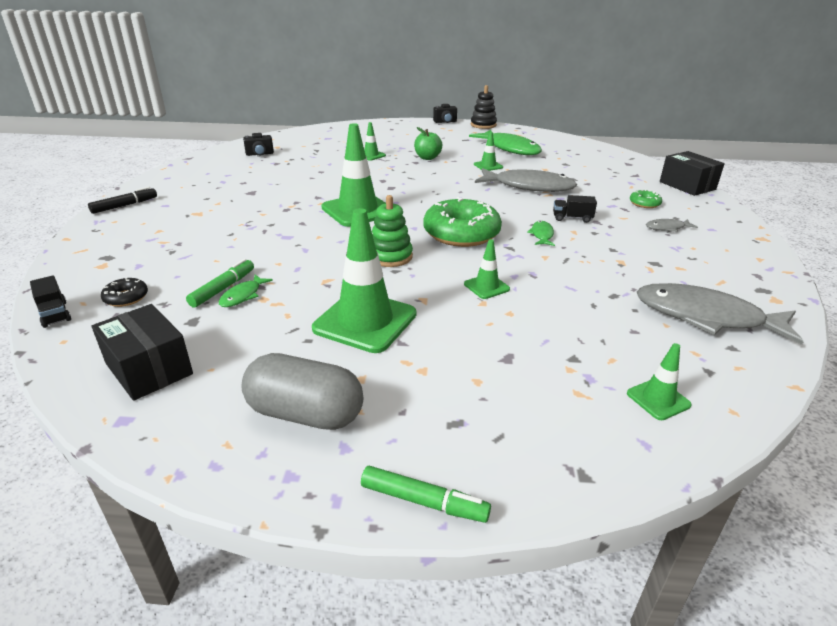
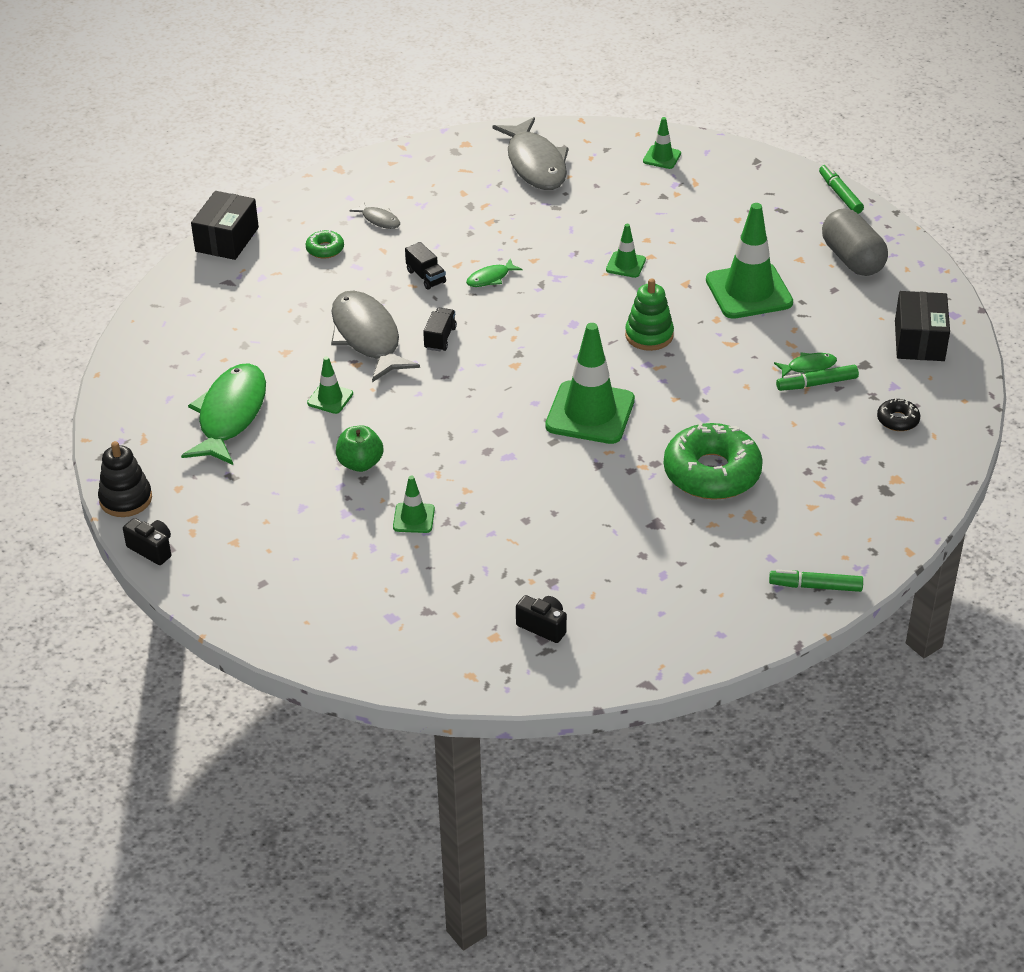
camera: 130 degrees left, 10 degrees up
(55, 314) = (960, 434): black truck -> black truck (440, 338)
(125, 205) = (815, 586): black marker -> green marker
(461, 233) = (550, 322): green donut -> green donut (712, 473)

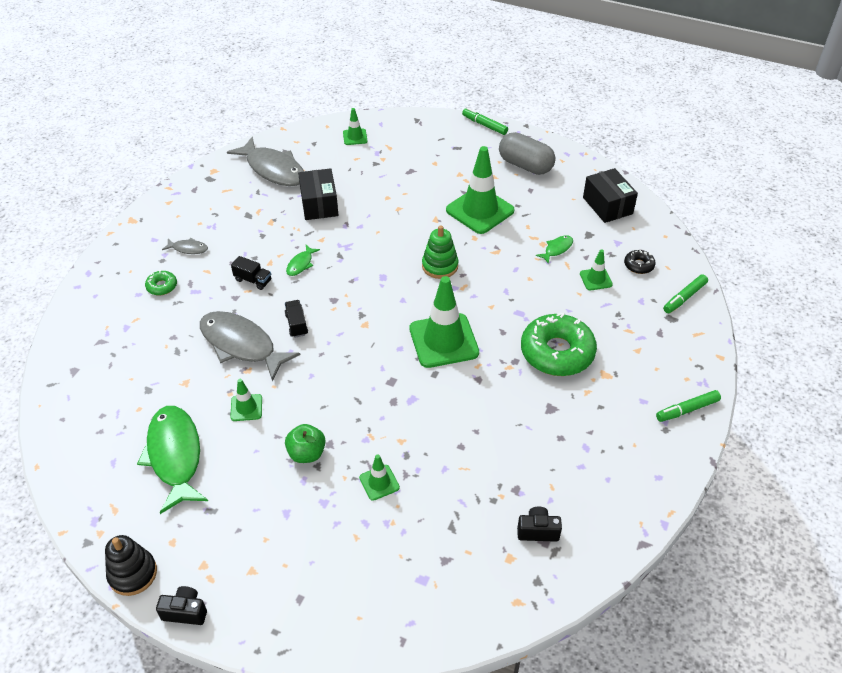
camera: 30 degrees left, 5 degrees up
(227, 239) = (78, 306): black box -> black box (319, 204)
(625, 265) = (386, 220): green traffic cone -> green traffic cone (595, 279)
(817, 384) = (571, 259): green marker -> green marker (684, 297)

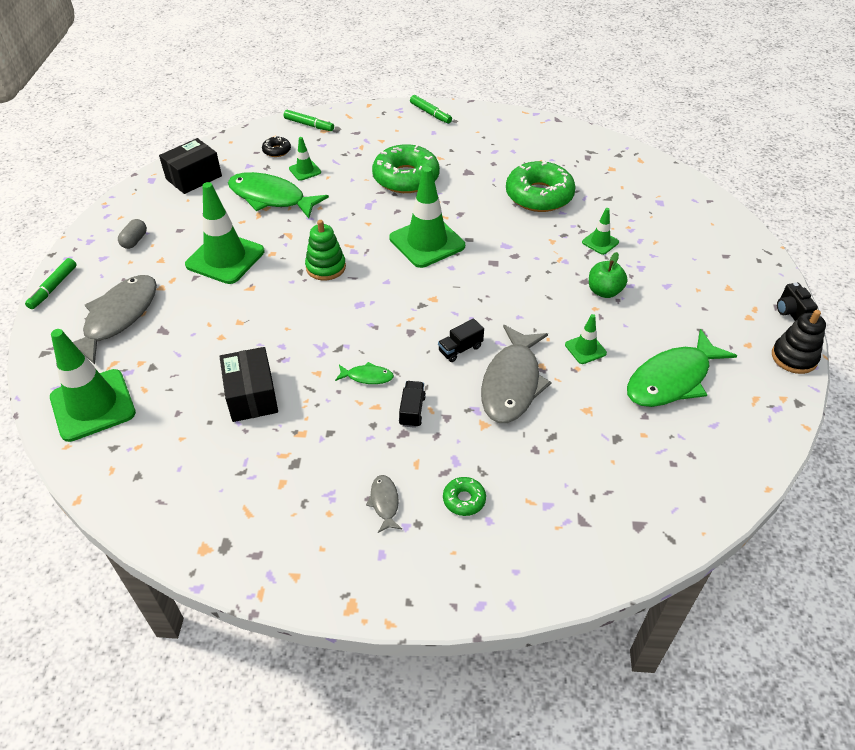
camera: 110 degrees left, 0 degrees up
(273, 169) = (186, 472): grey fish -> grey fish (118, 318)
(319, 204) = (251, 396): black box -> black box turned 75 degrees counterclockwise
(355, 137) = (93, 405): green traffic cone -> green traffic cone, size x2.09
(482, 458) = (539, 195): none -> green donut
(525, 165) = (134, 241): grey capsule -> grey capsule, size x0.51
(537, 531) = (581, 160): black camera -> none
(557, 249) = (271, 198): green fish -> green fish, size x2.25

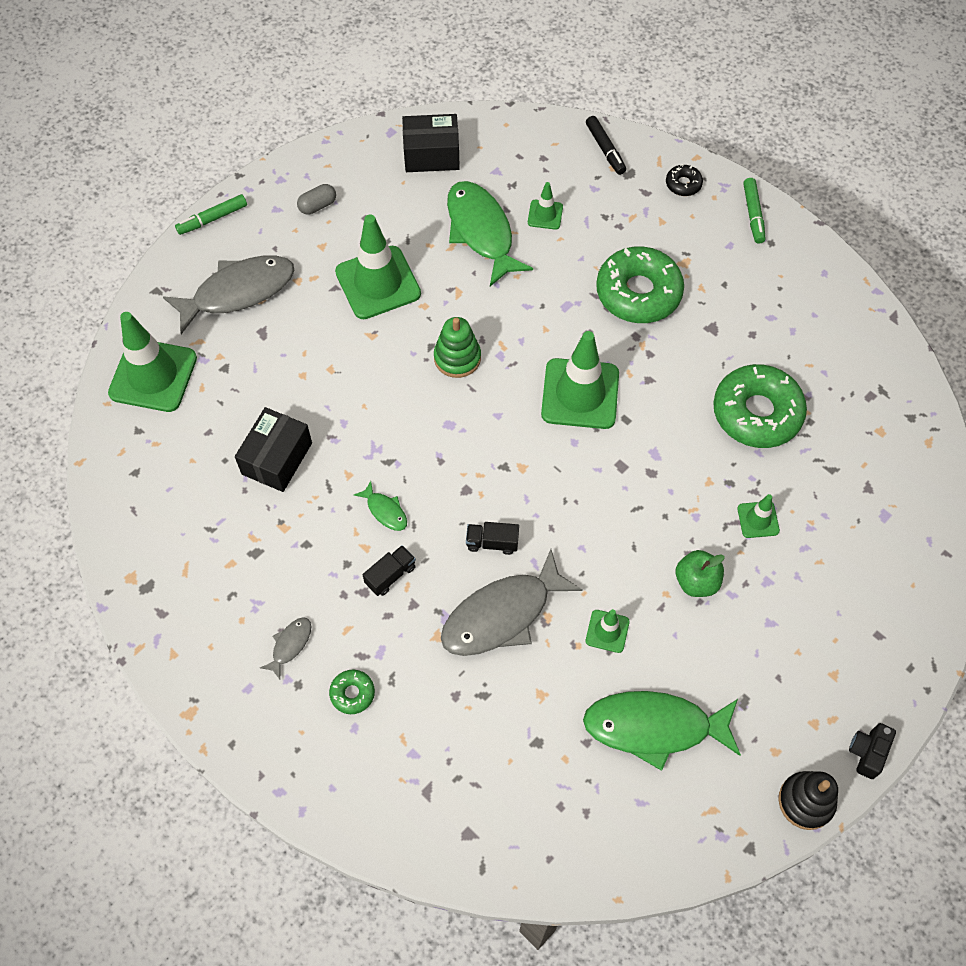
camera: 40 degrees right, 15 degrees up
(277, 151) = (541, 167): black donut -> black donut (683, 184)
(309, 125) = (605, 149): green marker -> black marker

